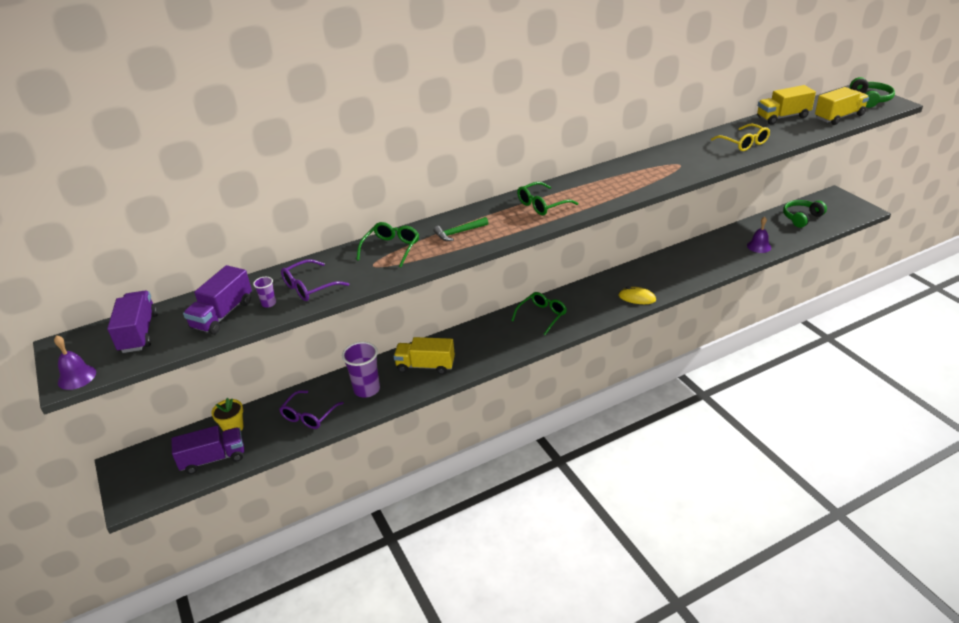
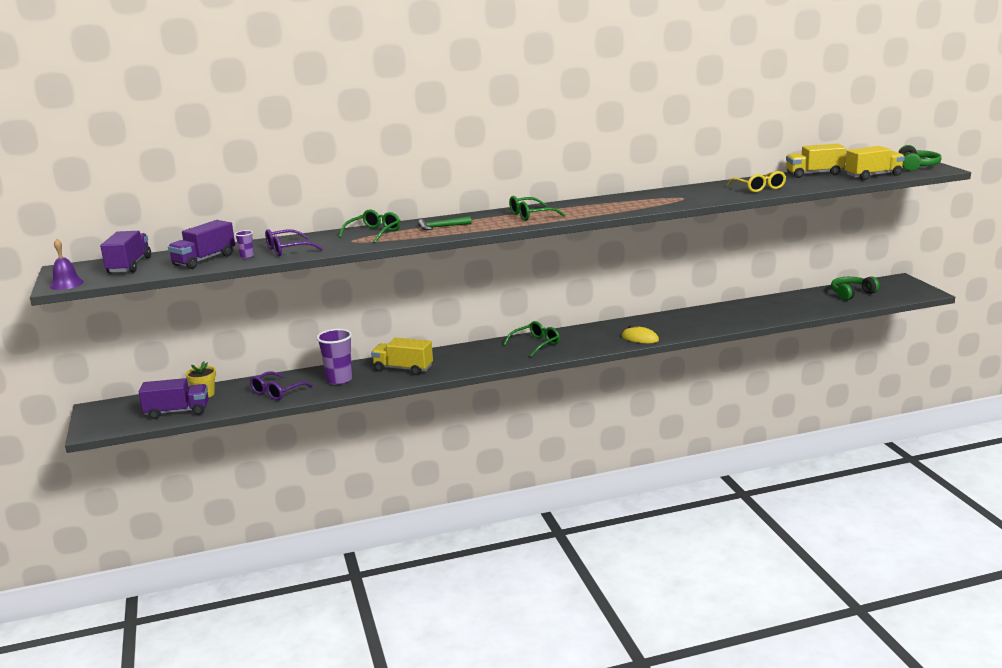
camera: 10 degrees right, 15 degrees down
(759, 246) = (791, 311): purple bell -> none

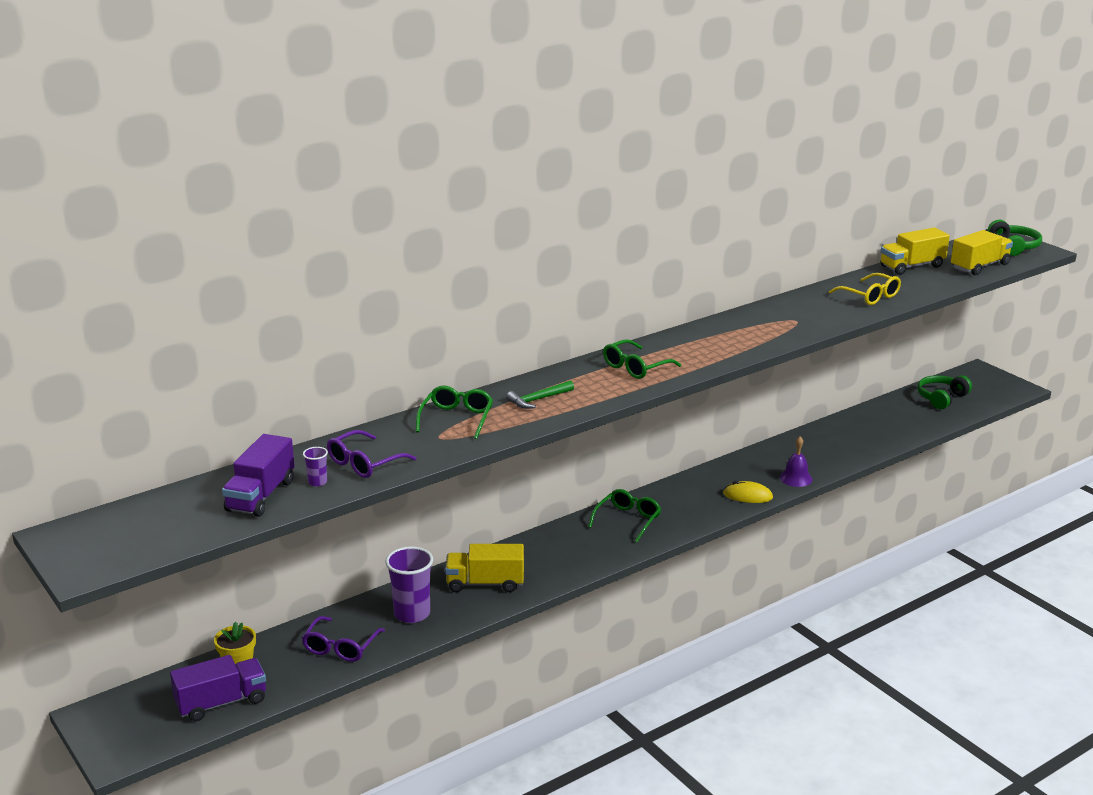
camera: 20 degrees left, 5 degrees up
(66, 284) = (94, 568): purple bell -> purple bell (796, 478)
(129, 265) = (156, 518): purple truck -> none

